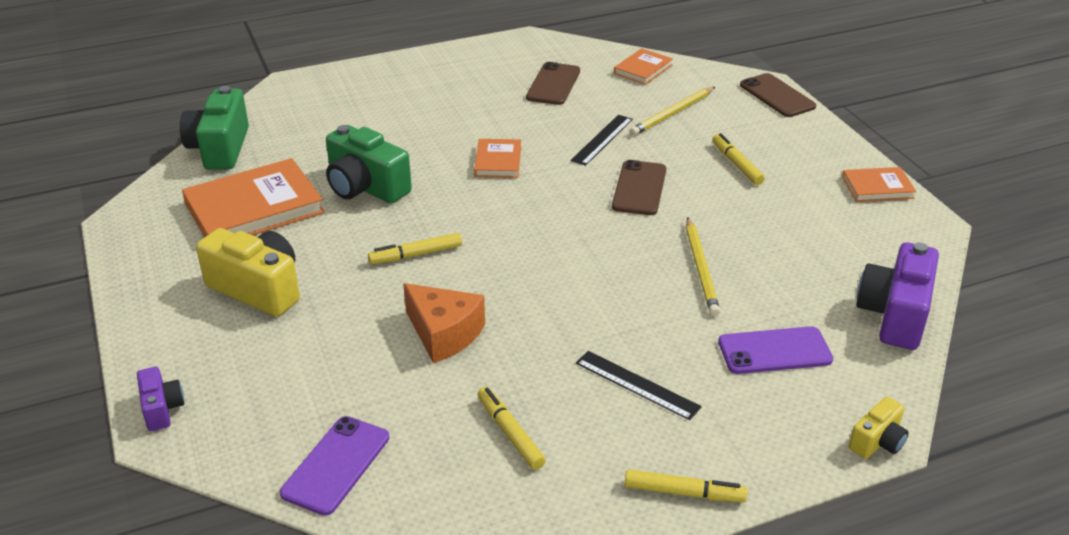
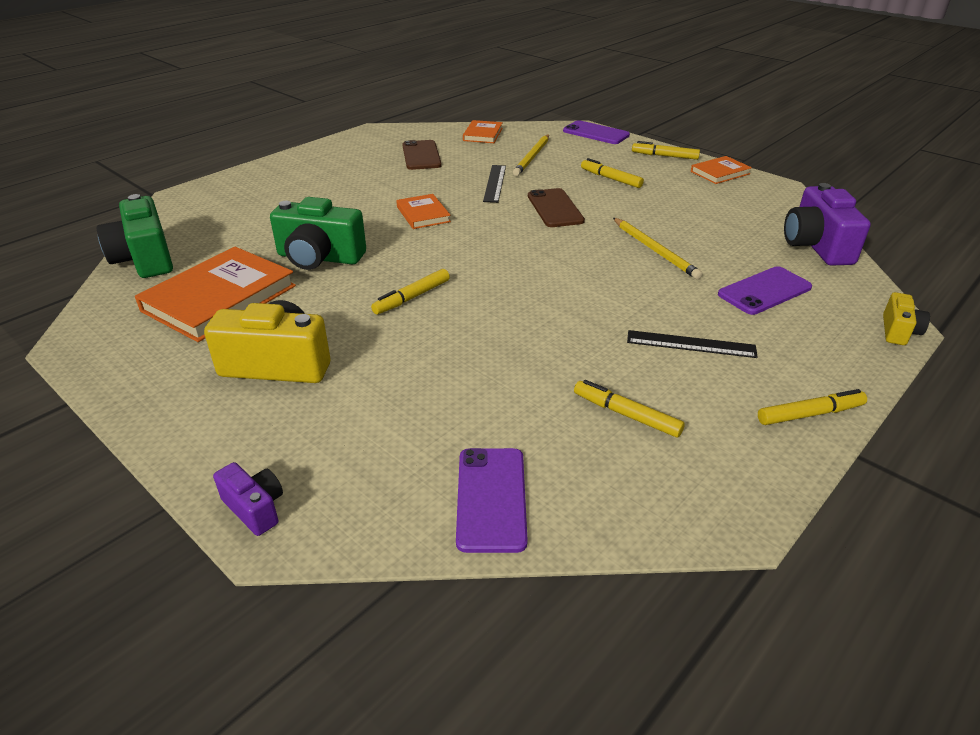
camera: 25 degrees left, 0 degrees up
(444, 334) = (493, 352): orange cheese -> none
(777, 96) = (595, 133): brown phone -> purple phone
(831, 148) = (665, 156): none -> yellow marker

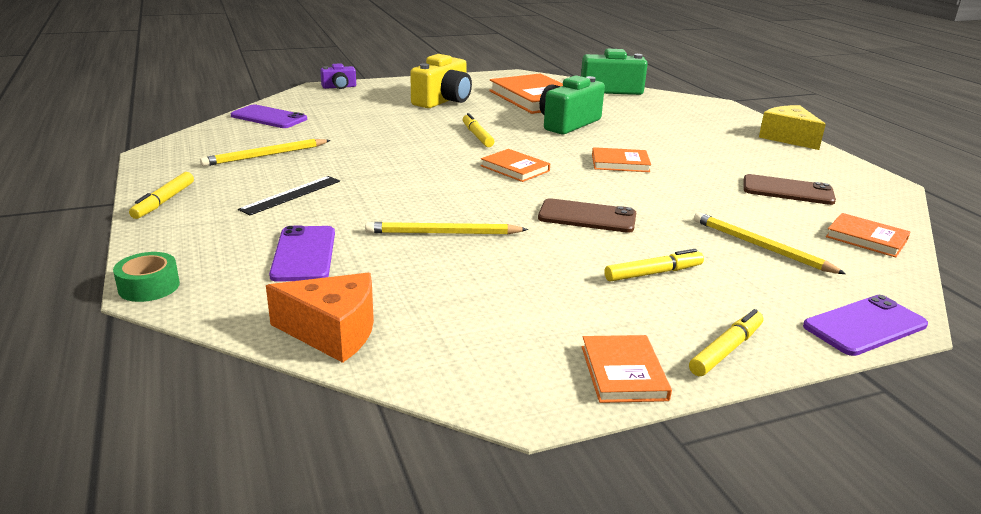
camera: 115 degrees right, 10 degrees down
(284, 161) = (788, 138): none -> yellow cheese
(488, 255) = (515, 168): none -> orange book
(495, 183) = (679, 206): black ruler -> none
(626, 415) = (265, 155): yellow marker -> yellow pencil
(816, 246) = (333, 332): purple camera -> orange cheese
(898, 331) = (149, 286): yellow camera -> green tape

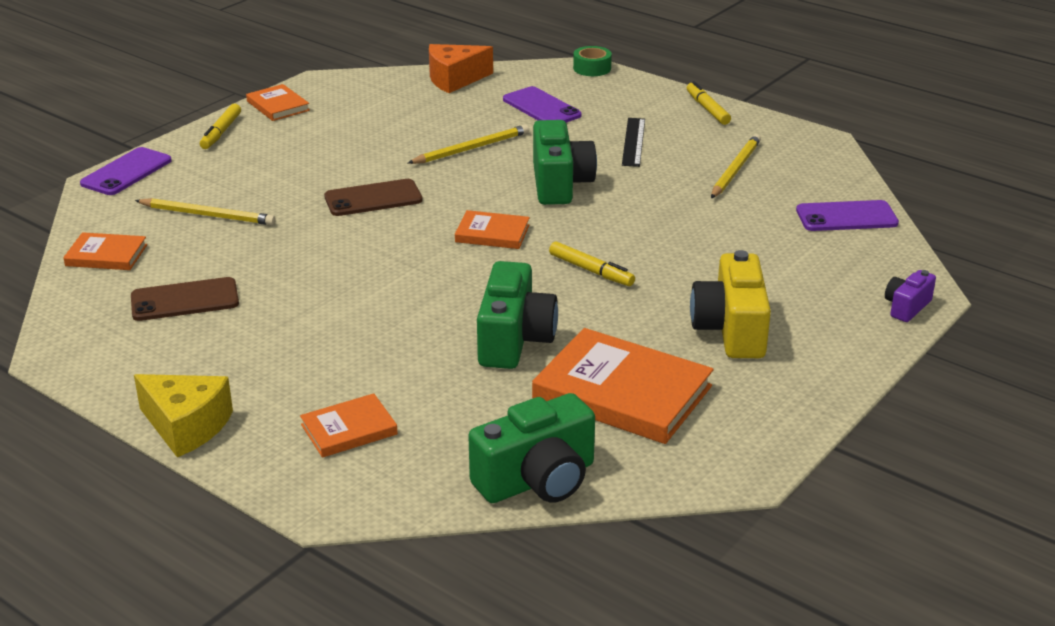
camera: 150 degrees right, 5 degrees up
(413, 183) = (560, 184): none -> green camera
(620, 163) = (391, 281): orange book -> orange book (349, 429)
(653, 273) = (288, 165): yellow marker -> none

